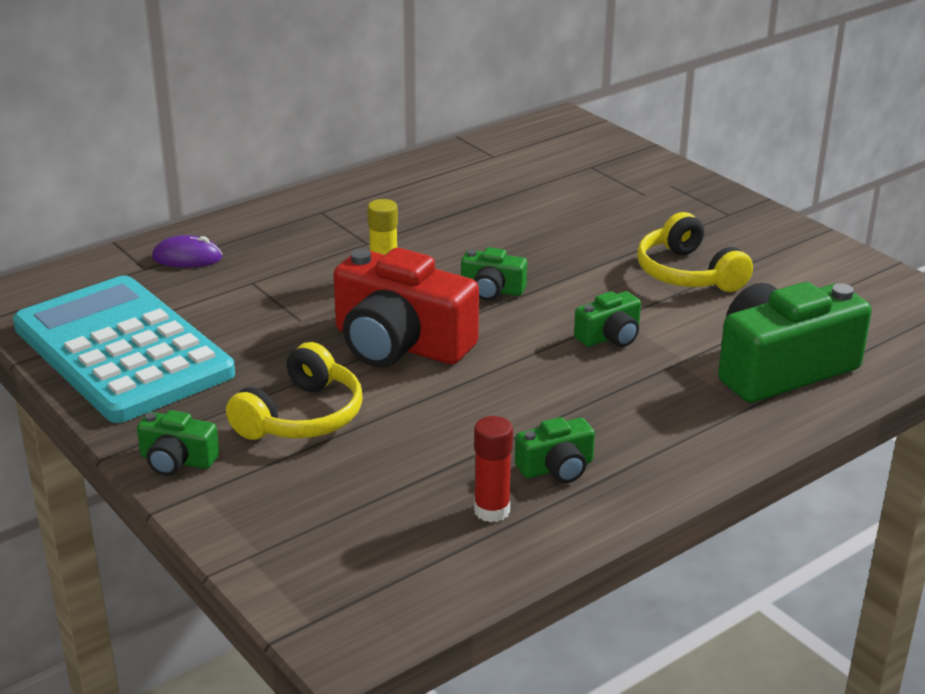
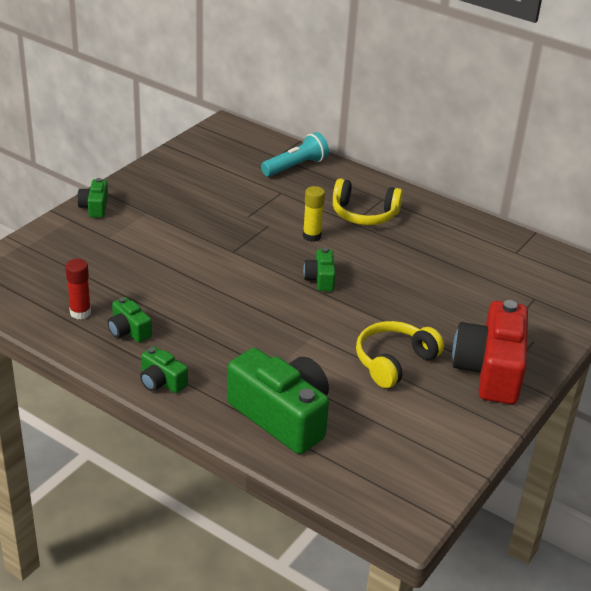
camera: 70 degrees right, 5 degrees up
(122, 350) = (188, 169): turquoise calculator -> none
(187, 258) = (296, 166): purple mouse -> turquoise flashlight
(301, 416) = (148, 235): yellow headphones -> yellow headphones (364, 214)
(400, 344) = (237, 255): red camera -> red camera (490, 370)
(610, 336) = (287, 334): green camera -> green camera (161, 381)

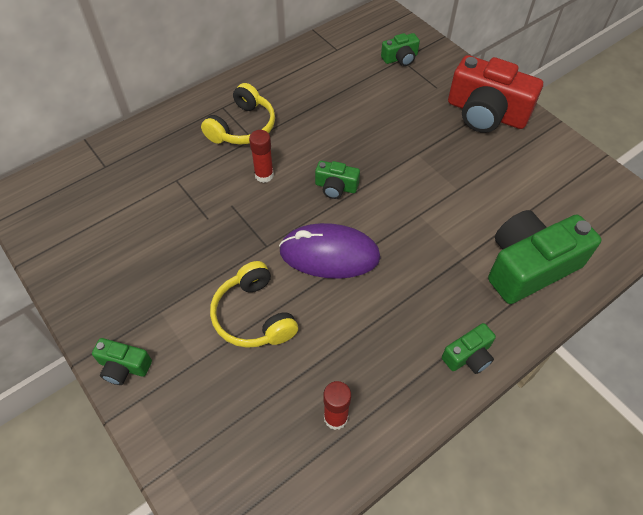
camera: 70 degrees left, 20 degrees up
(128, 330) = (379, 372): green camera -> green camera (400, 58)
(239, 286) = (329, 254): none -> purple mouse
(296, 166) = (133, 155): turquoise flashlight -> none
(311, 236) = (264, 175): yellow glue stick -> red glue stick
(394, 362) = (466, 168): yellow headphones -> yellow headphones (254, 315)

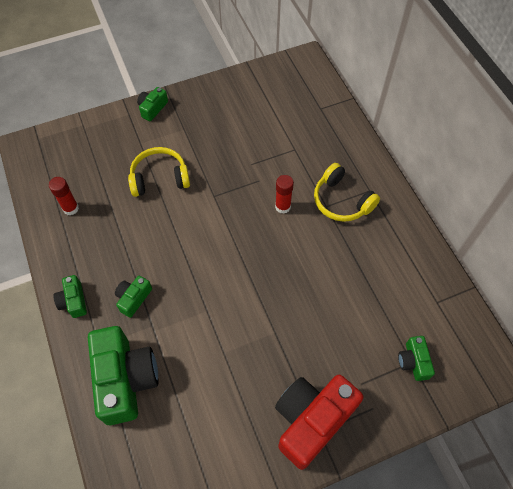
camera: 105 degrees right, 5 degrees up
(329, 254) = (191, 234): purple mouse -> none
(336, 187) = (255, 255): green camera -> green camera (133, 298)

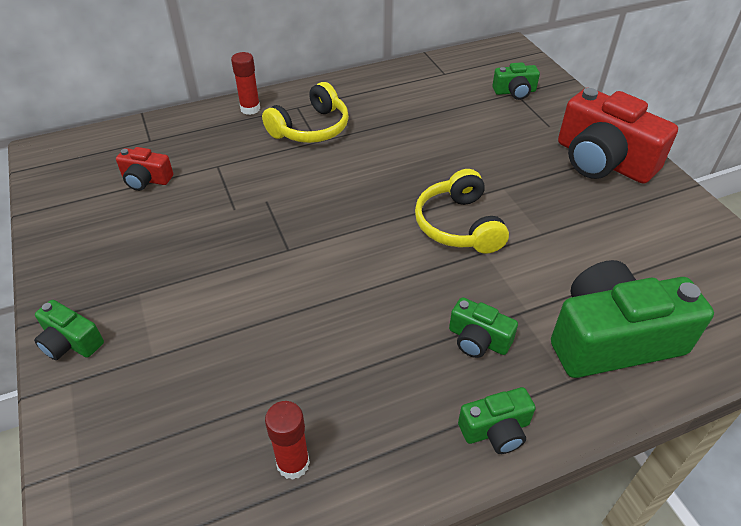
camera: 90 degrees left, 15 degrees down
(159, 178) = (242, 320): yellow headphones -> yellow headphones (459, 225)
(279, 114) = (146, 179): none -> red camera
(283, 207) = (315, 178): red glue stick -> red glue stick (250, 109)

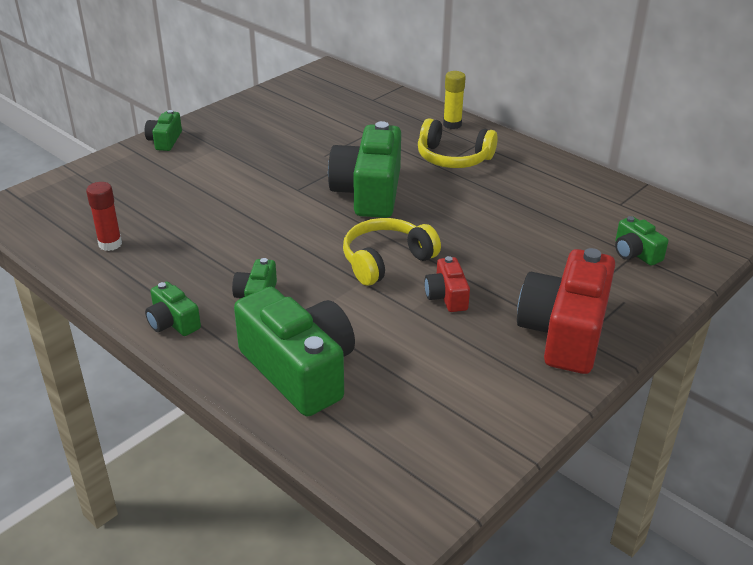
camera: 65 degrees right, 10 degrees down
(146, 179) = (328, 113): red camera -> red camera (446, 296)
(250, 109) = (452, 124): red glue stick -> yellow glue stick
(331, 199) = (369, 192): none -> green camera

